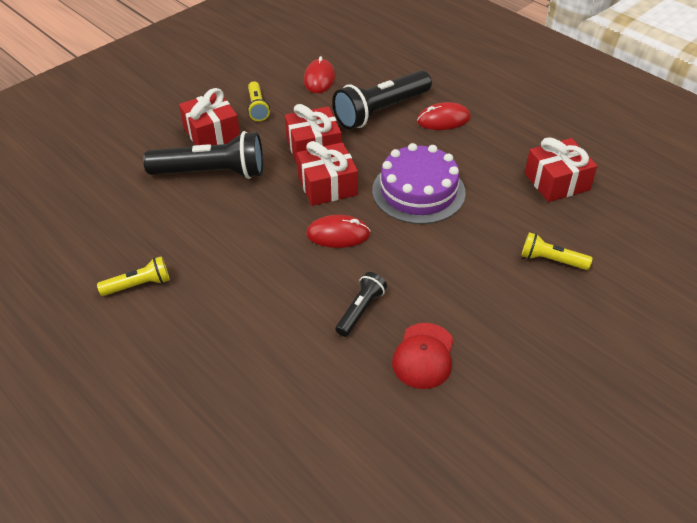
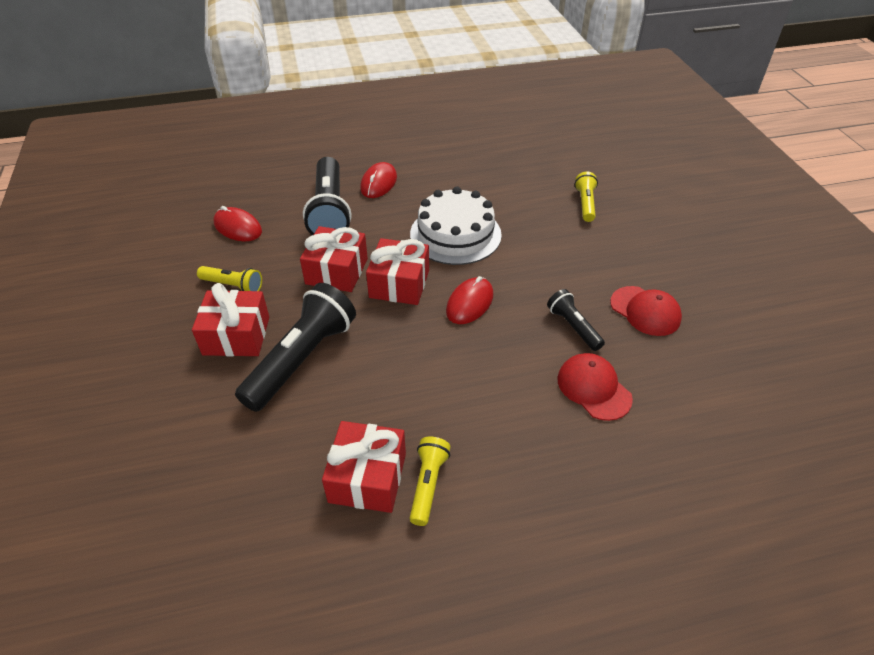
camera: 60 degrees left, 0 degrees up
(294, 348) = (593, 388): none -> red cap
(418, 191) = (455, 234): purple cake -> white cake
(551, 260) = (585, 204): yellow flashlight -> yellow flashlight turned 135 degrees clockwise
(556, 182) = (505, 164): red gift -> red gift (367, 477)

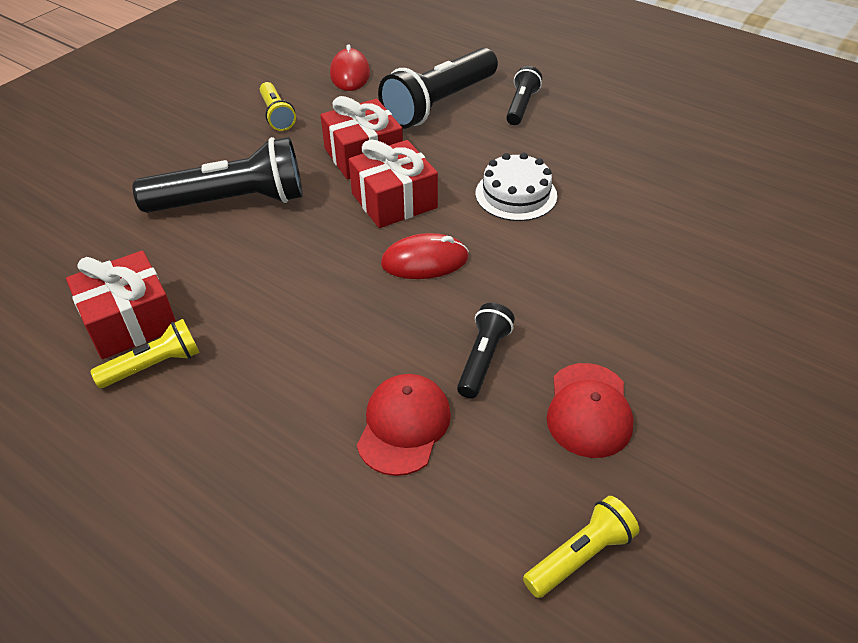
camera: 50 degrees right, 0 degrees up
(236, 335) = (221, 152): red gift -> none
(378, 183) = (521, 106): red mouse -> black flashlight
(455, 234) = (516, 194): white cake -> white cake, size x0.66
(585, 204) = (714, 260): yellow flashlight -> yellow flashlight (580, 556)

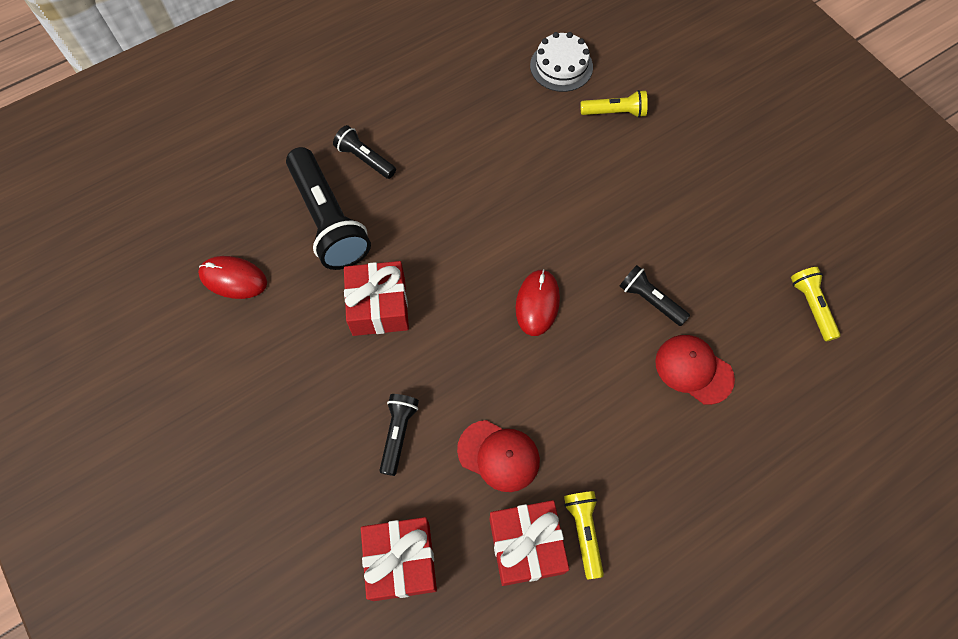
camera: 70 degrees left, 20 degrees up
(232, 202) = (398, 434): black flashlight -> black flashlight, size x0.52
(276, 115) = (274, 364): yellow flashlight -> yellow flashlight (615, 112)
(394, 201) = (454, 301): red gift -> red gift (401, 561)
(516, 194) = (484, 211): white cake -> white cake (561, 66)
(589, 410) = (712, 256): red cap -> red cap (499, 455)

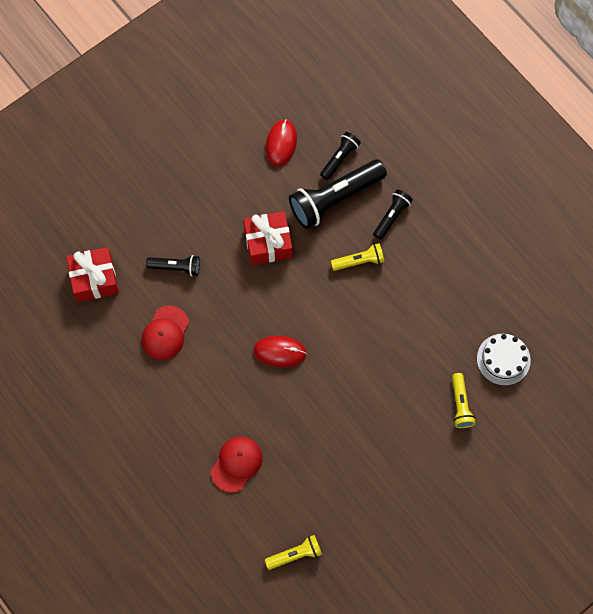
camera: 85 degrees right, 5 degrees up
(526, 545) = (107, 354): red gift -> none
(584, 531) = (118, 390): yellow flashlight -> yellow flashlight (359, 261)
(650, 300) = (289, 433): black flashlight -> black flashlight (340, 158)

